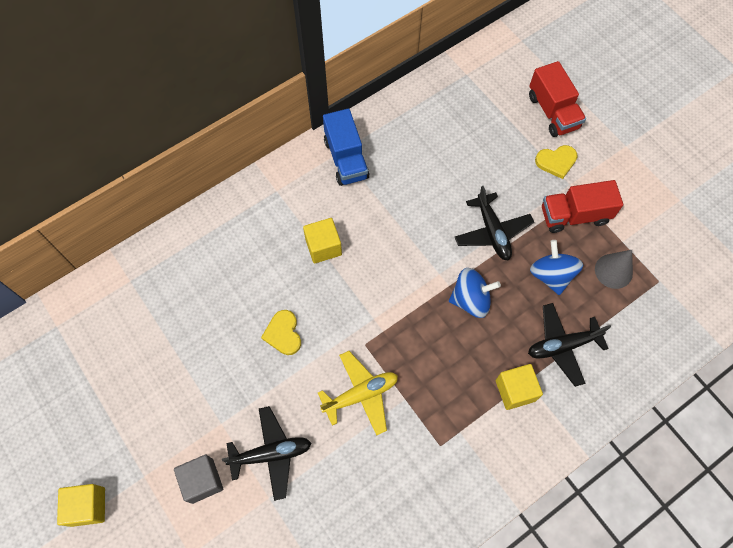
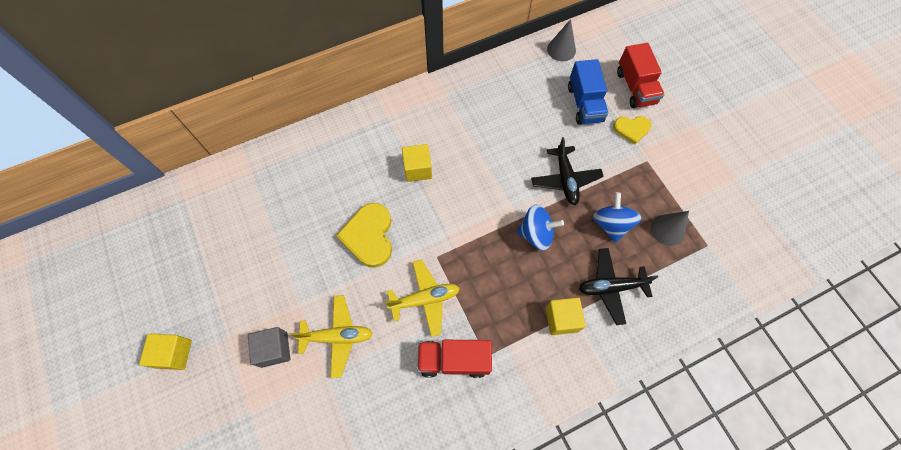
camera: 10 degrees right, 0 degrees up
(271, 454) = (337, 337): black plane -> yellow plane
(283, 333) = (369, 236): yellow heart -> yellow heart, size x1.65
(346, 159) = (451, 100): blue truck -> blue truck (584, 104)
(461, 78) = (561, 49): none -> grey cone
(574, 215) = (640, 177): red truck -> red truck (454, 360)

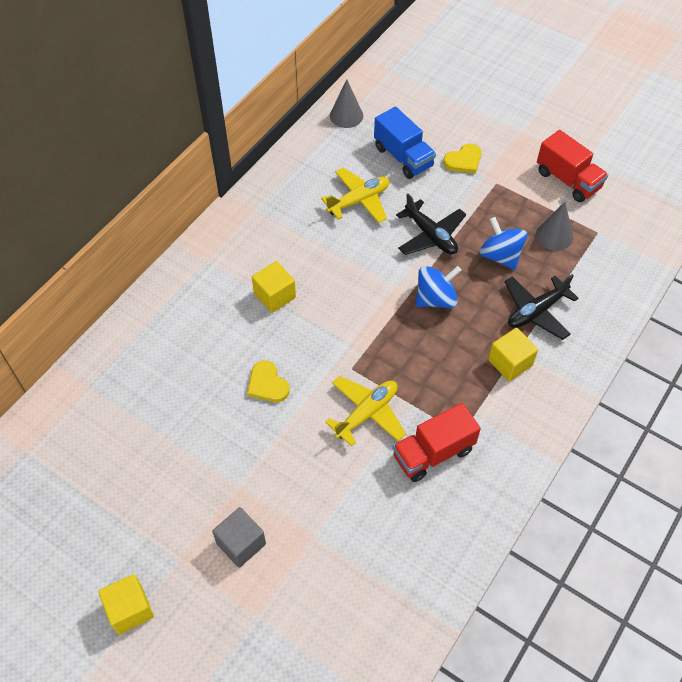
camera: 30 degrees left, 10 degrees down
(337, 337) = (300, 495): yellow plane -> yellow plane (359, 201)
(369, 236) = (267, 384): yellow heart -> yellow heart, size x0.61
(635, 87) = (442, 120): red truck -> red truck (568, 180)

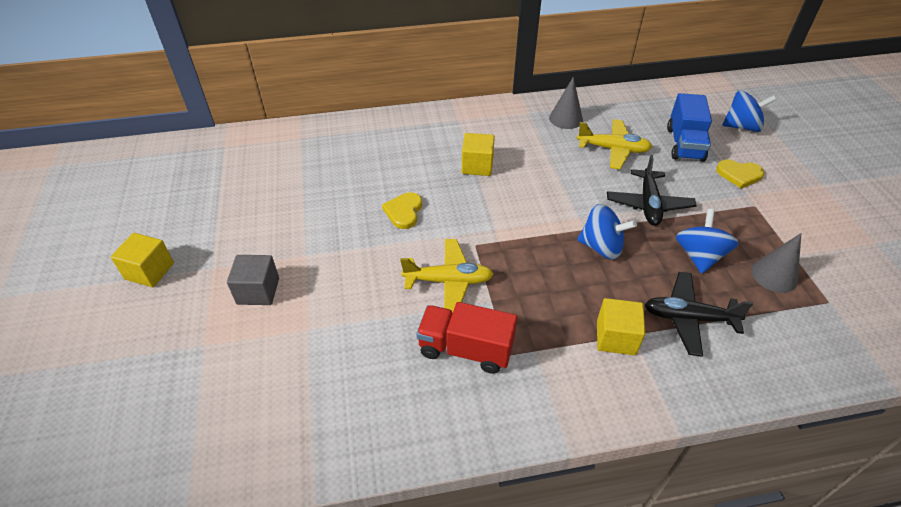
camera: 45 degrees right, 10 degrees down
(346, 115) = (665, 97): grey cone -> grey cone (566, 118)
(426, 109) = (741, 126): none -> blue spinning top
(568, 180) = (837, 244): red truck -> none

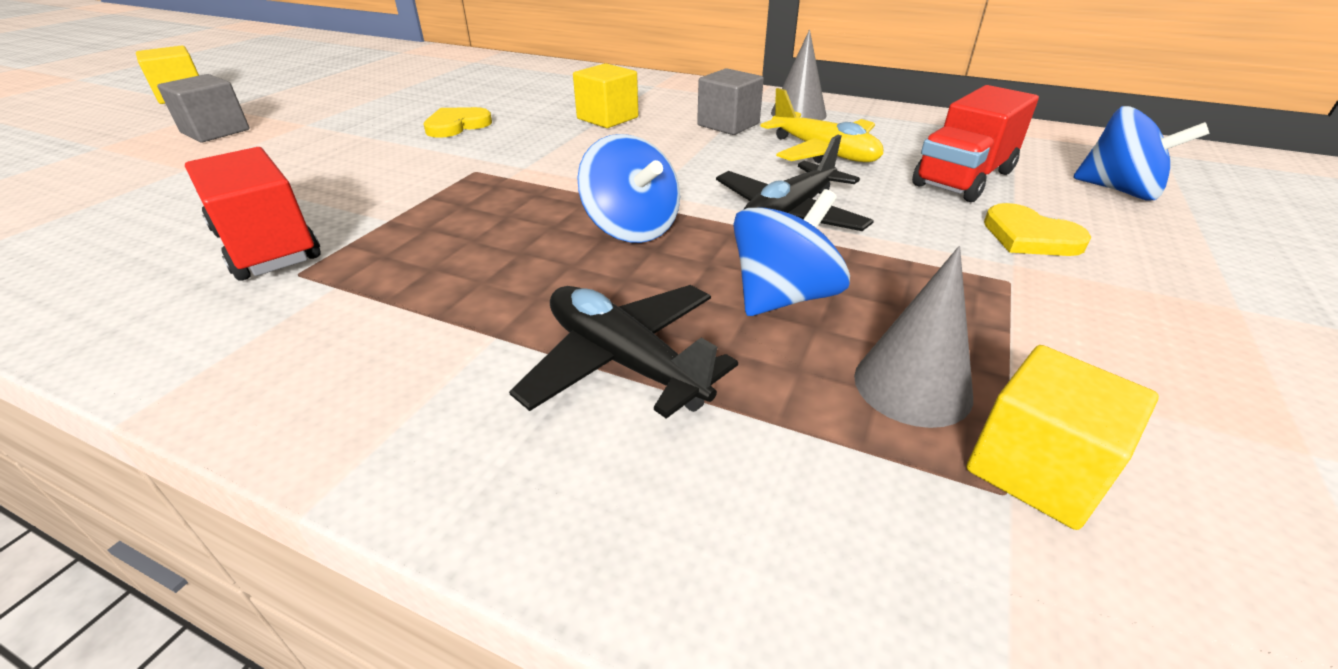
camera: 35 degrees right, 10 degrees down
(448, 281) = (382, 187): yellow plane -> none
(544, 144) = (728, 124): none -> grey cube
(616, 337) = (462, 326): yellow cube -> yellow cube (1036, 469)
(684, 144) = (963, 178): blue truck -> red truck

